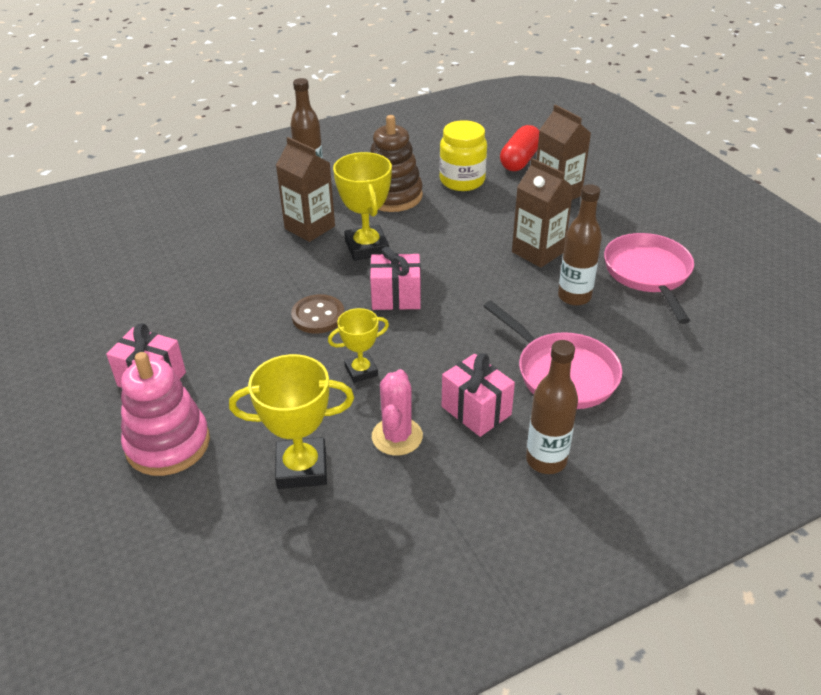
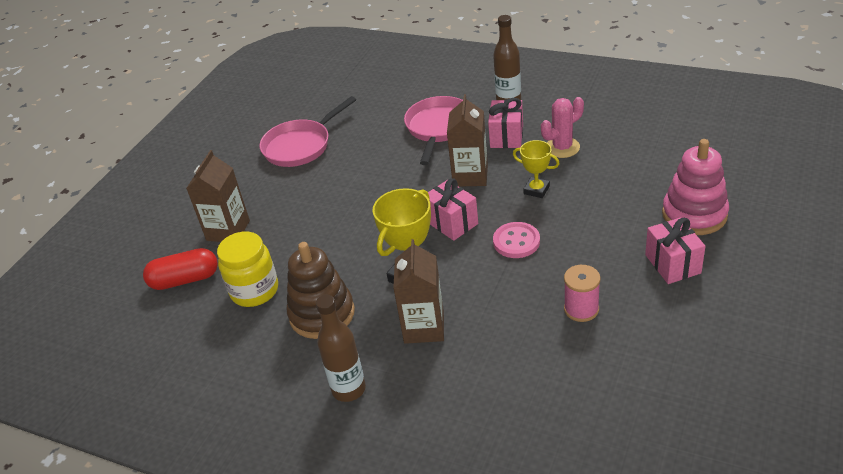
camera: 125 degrees left, 0 degrees up
(202, 300) = (581, 309): none -> pink spool
(302, 468) = (628, 161): yellow trophy -> none
(318, 316) = (516, 241): brown button -> pink button
(538, 252) = (323, 197): brown carton -> brown carton (470, 176)
(574, 297) = (359, 158): brown bottle -> none

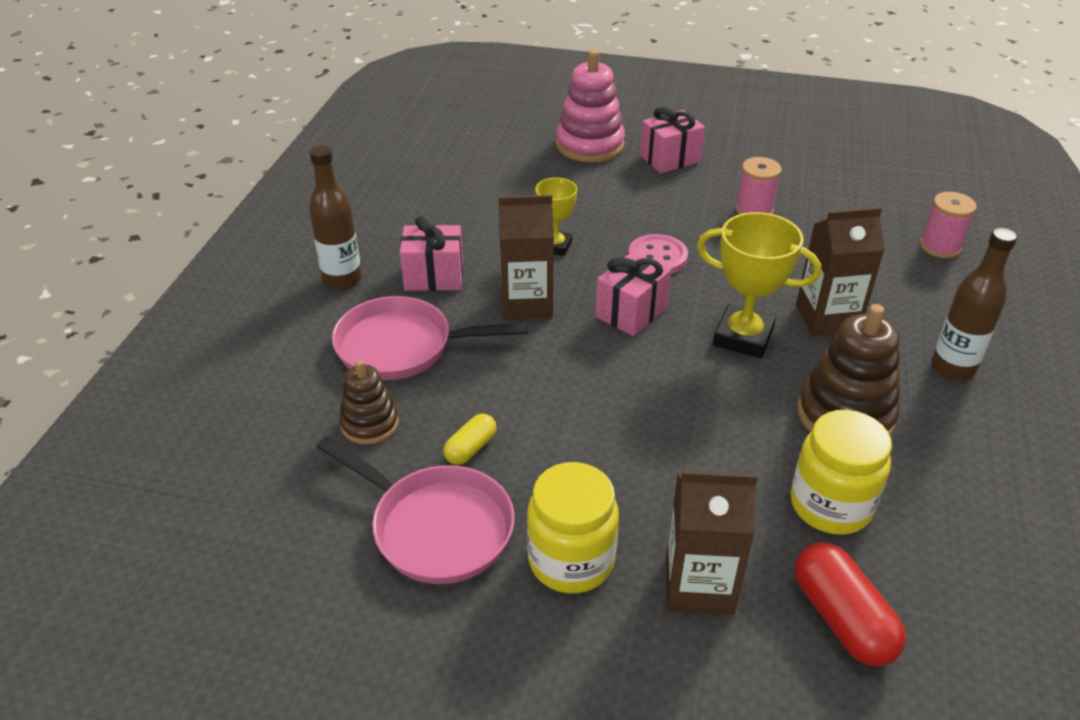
camera: 105 degrees left, 0 degrees up
(262, 188) = (571, 560): none -> yellow jar
(348, 155) = (470, 448): none -> yellow capsule
(378, 121) = (369, 424): none -> brown stacking toy
(510, 435) = (940, 247): none -> pink spool
(562, 147) = (464, 229): pink cactus -> none

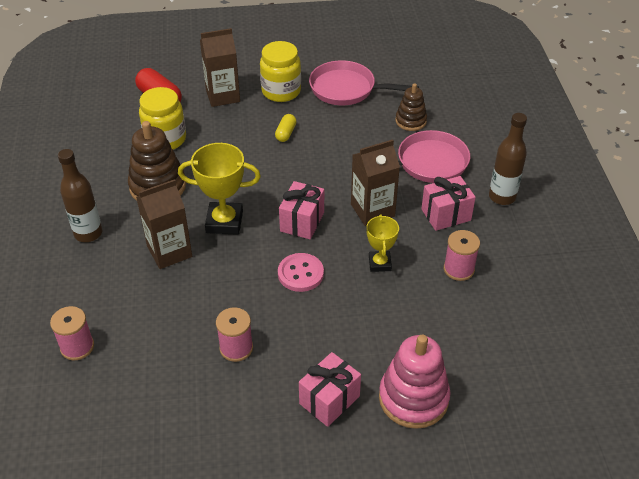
camera: 160 degrees right, 5 degrees up
(467, 221) = (459, 269): none -> pink spool
(470, 448) = (352, 122): yellow capsule -> yellow capsule (286, 133)

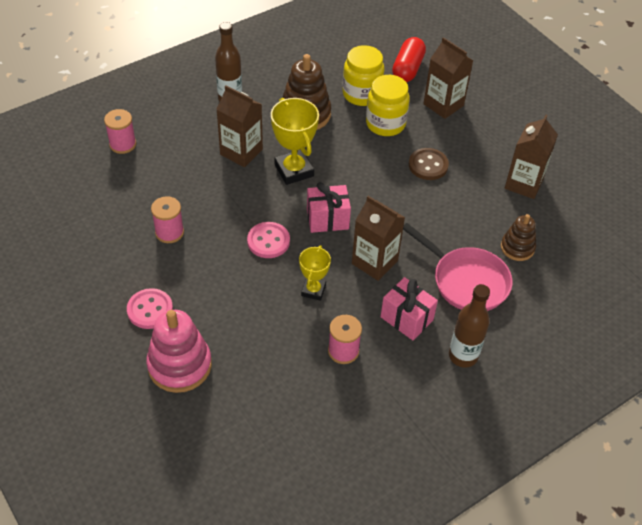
camera: 60 degrees right, 5 degrees up
(281, 91) = (481, 140): yellow jar -> yellow jar (385, 124)
(286, 133) = (428, 165): yellow capsule -> brown button
(329, 400) = (150, 310): pink gift -> pink button
(346, 89) = (524, 183): pink pan -> brown carton
(380, 263) = (313, 290): yellow trophy -> yellow trophy turned 45 degrees counterclockwise

